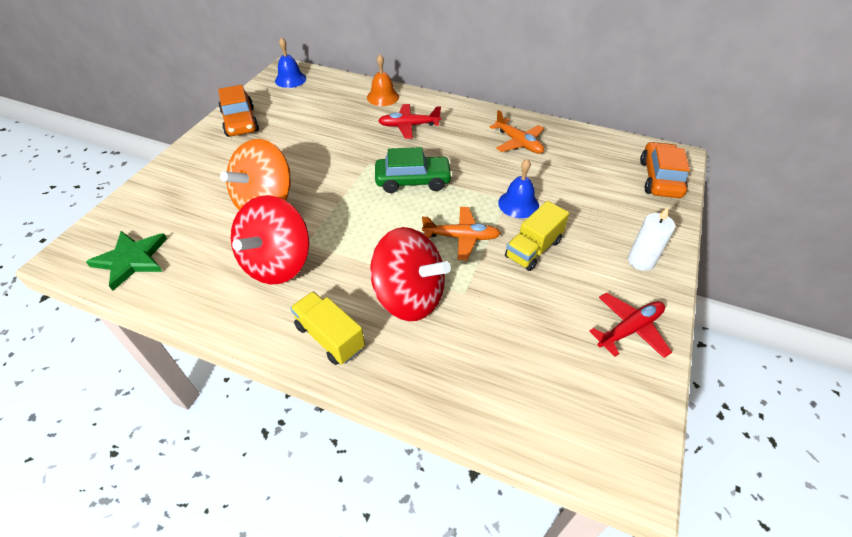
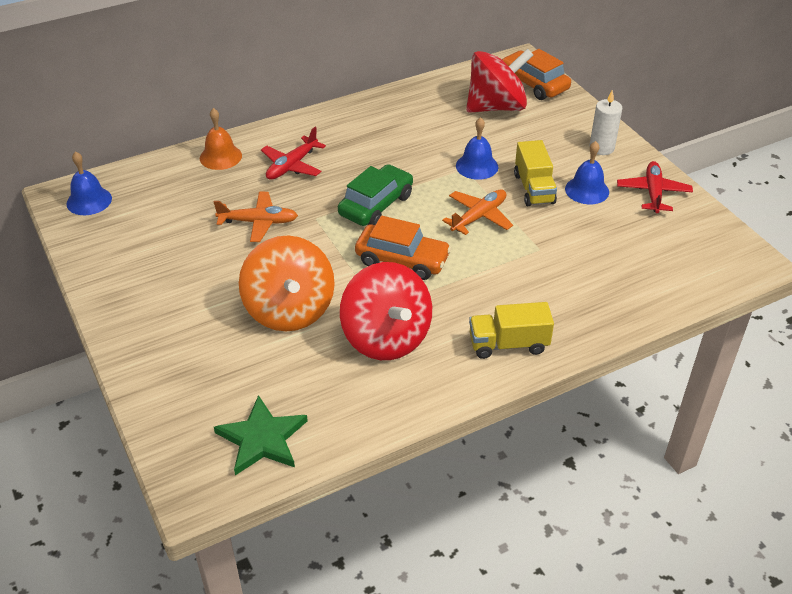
camera: 50 degrees left, 5 degrees down
(240, 122) = (120, 272): orange car -> orange car (402, 260)
(409, 296) = (512, 279): red spinning top -> red spinning top (496, 107)
(518, 143) = (403, 121): orange plane -> orange plane (259, 222)
(573, 282) = (587, 190): none -> blue bell

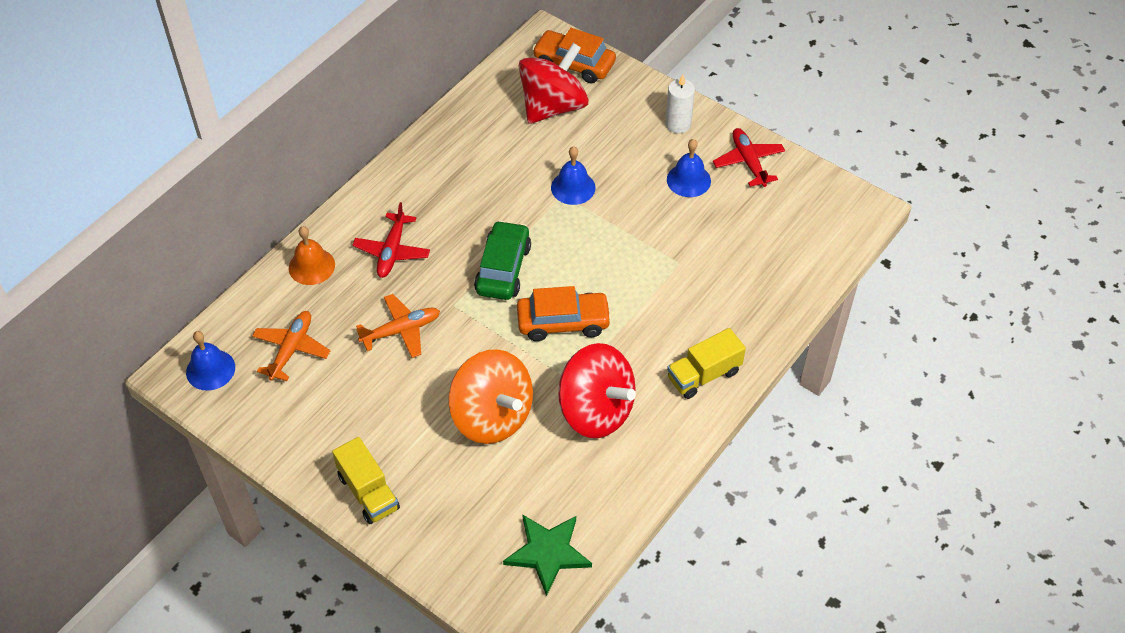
camera: 25 degrees left, 10 degrees up
(479, 217) = (606, 247): orange plane -> orange plane (291, 349)
(534, 189) = (640, 195): yellow truck -> yellow truck (368, 492)

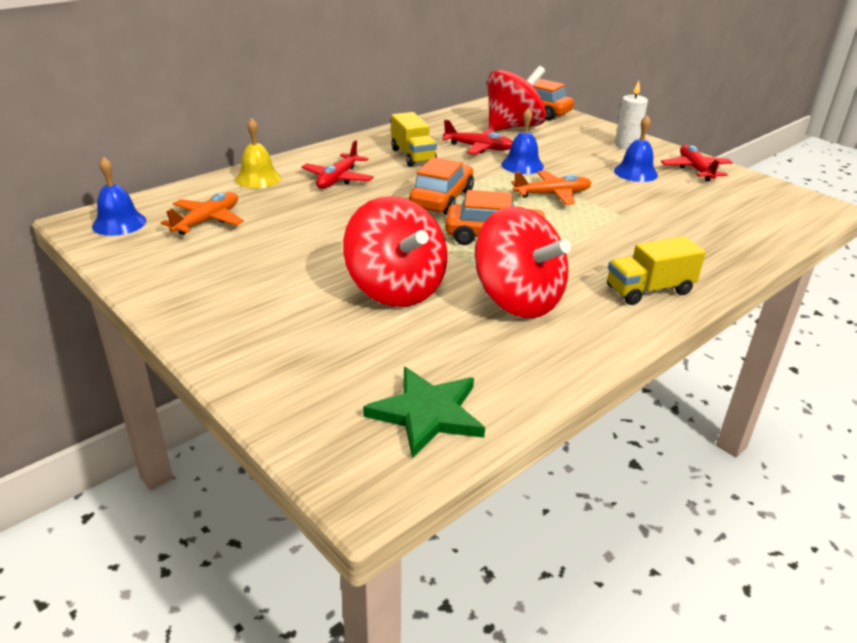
camera: 10 degrees right, 20 degrees down
(311, 266) = (258, 178): orange bell -> yellow bell
(368, 492) = (226, 327): yellow truck -> yellow truck (413, 156)
(401, 330) = (324, 222): orange plane -> orange plane (552, 194)
(492, 416) = (396, 289): orange spinning top -> red spinning top
(503, 269) = (441, 199): green car -> orange car
(523, 160) = (479, 148): none -> red plane

